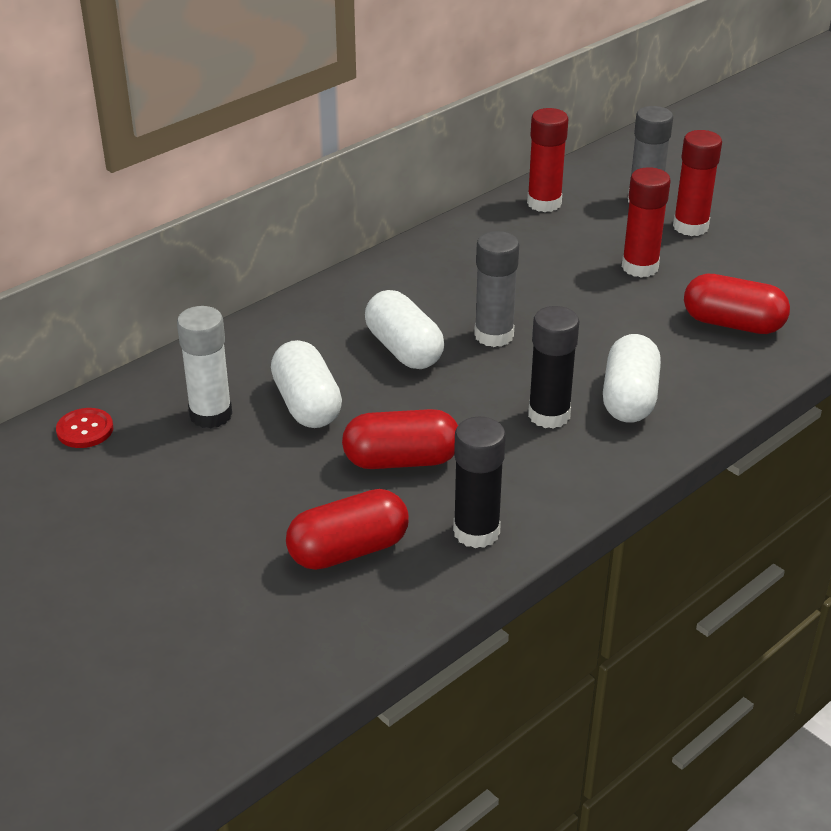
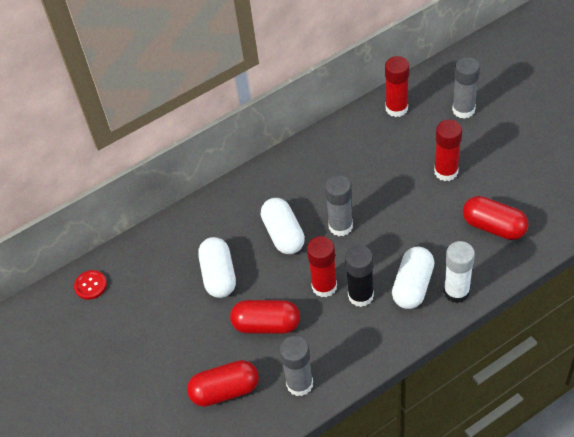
camera: 15 degrees right, 15 degrees up
(211, 415) = (162, 279): white glue stick -> white glue stick (456, 292)
(476, 532) = (299, 384): black glue stick -> grey glue stick
(690, 227) = (488, 136): red glue stick -> red glue stick (324, 286)

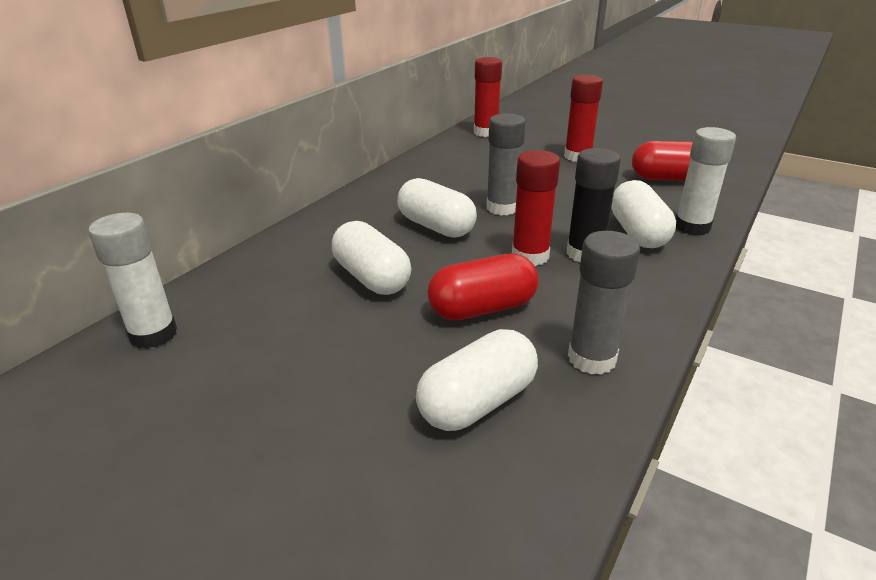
camera: 30 degrees left, 20 degrees down
(90, 285) = (153, 334): red button -> white glue stick
(225, 391) = (477, 402): red capsule -> white capsule
(463, 110) = (552, 124): grey glue stick -> none

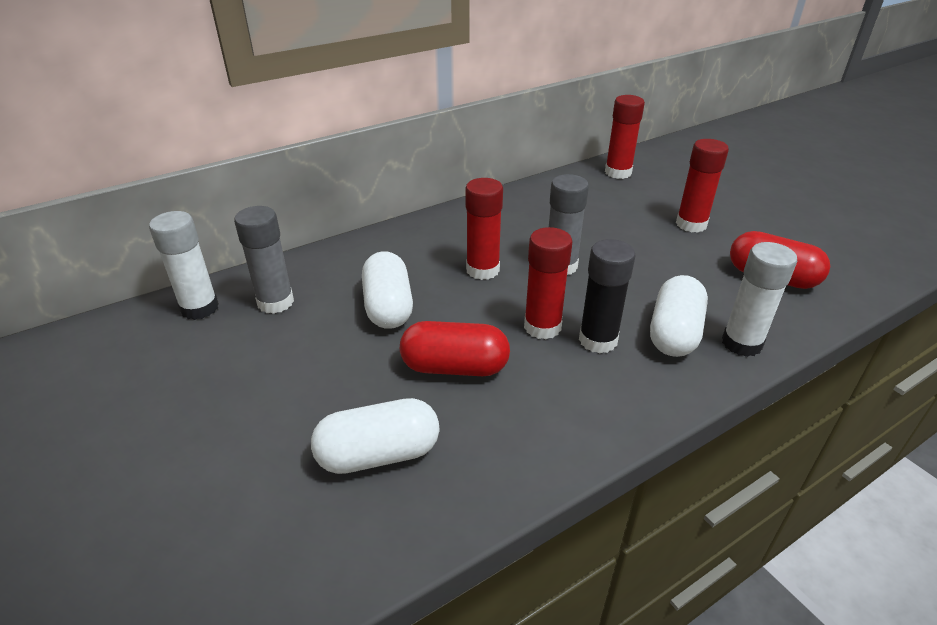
camera: 25 degrees right, 5 degrees up
(436, 227) = (482, 270): white capsule -> red glue stick
(592, 358) = (508, 451): grey glue stick -> grey glue stick (275, 302)

